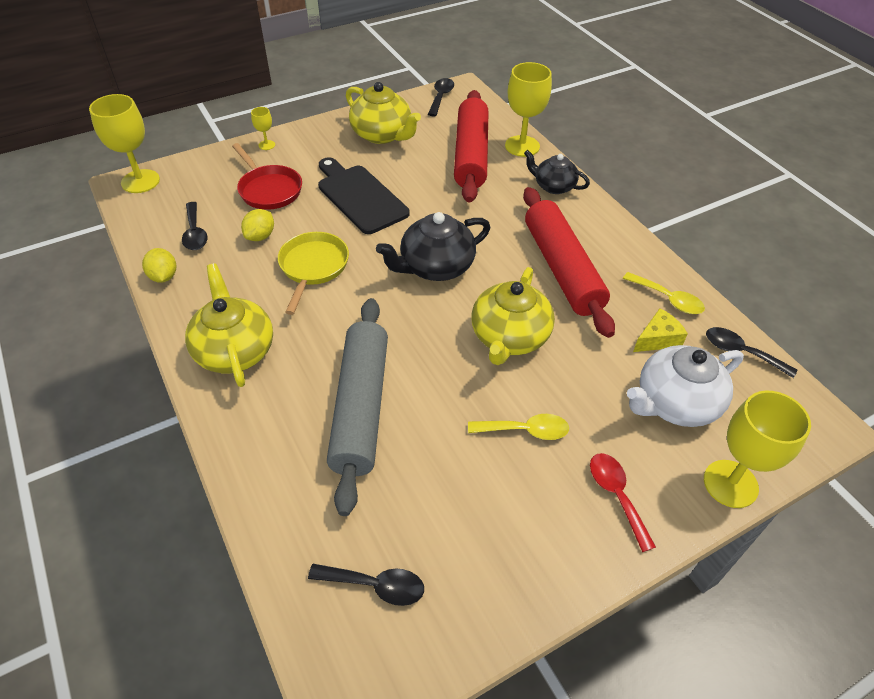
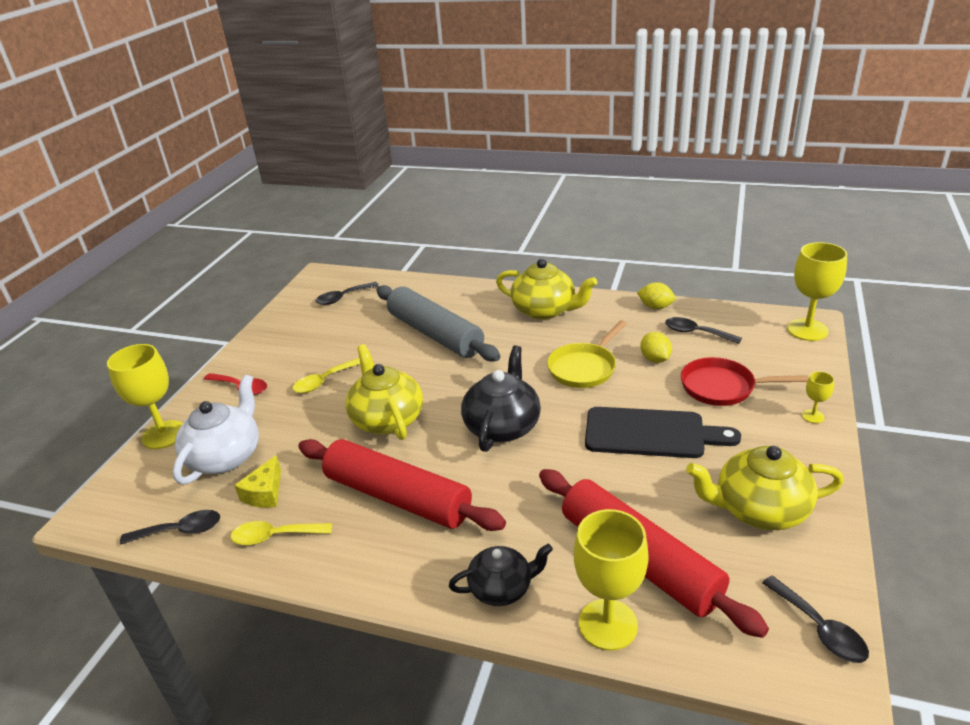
camera: 140 degrees right, 15 degrees down
(313, 267) = (584, 368): yellow pan -> yellow pan turned 75 degrees clockwise

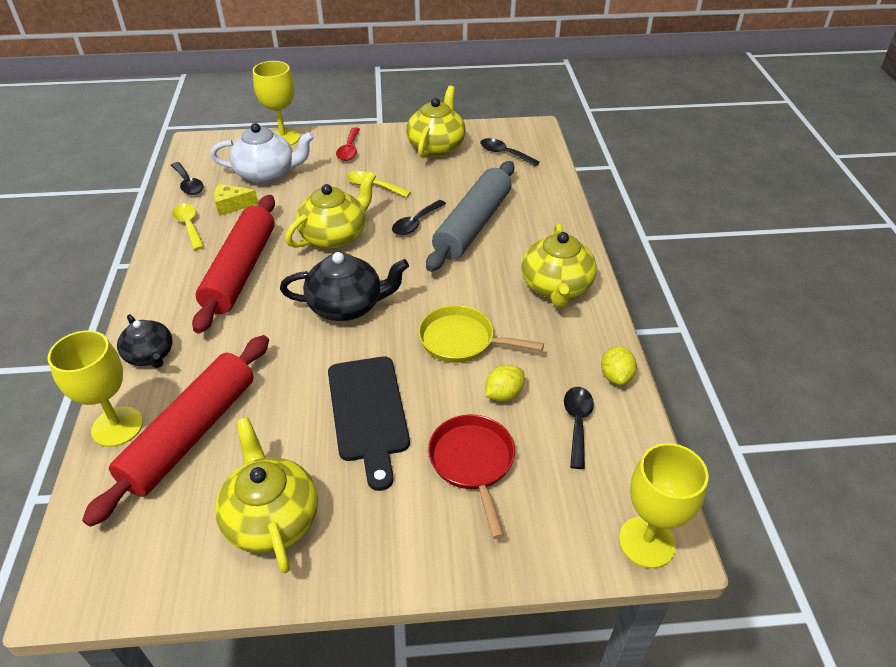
camera: 65 degrees right, 10 degrees up
(293, 332) = (436, 146): none -> yellow teapot
(813, 416) = (447, 558): yellow goblet -> none
(819, 628) = (119, 580): black spoon -> black spoon (415, 223)

